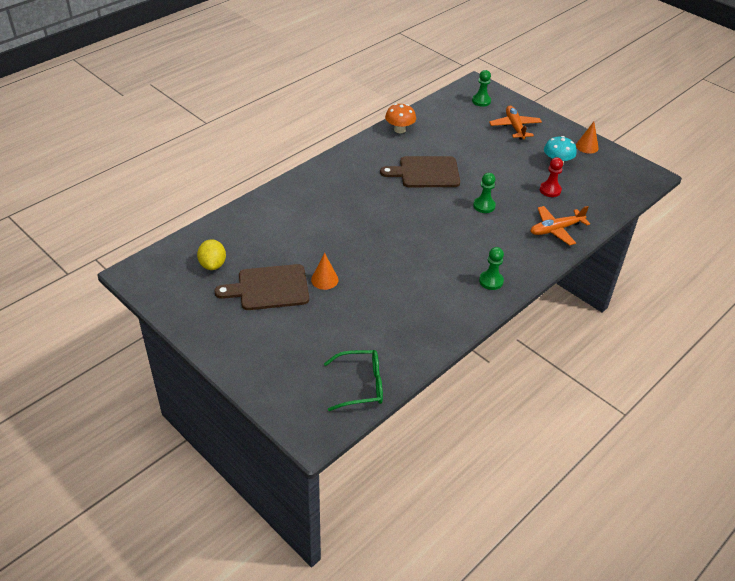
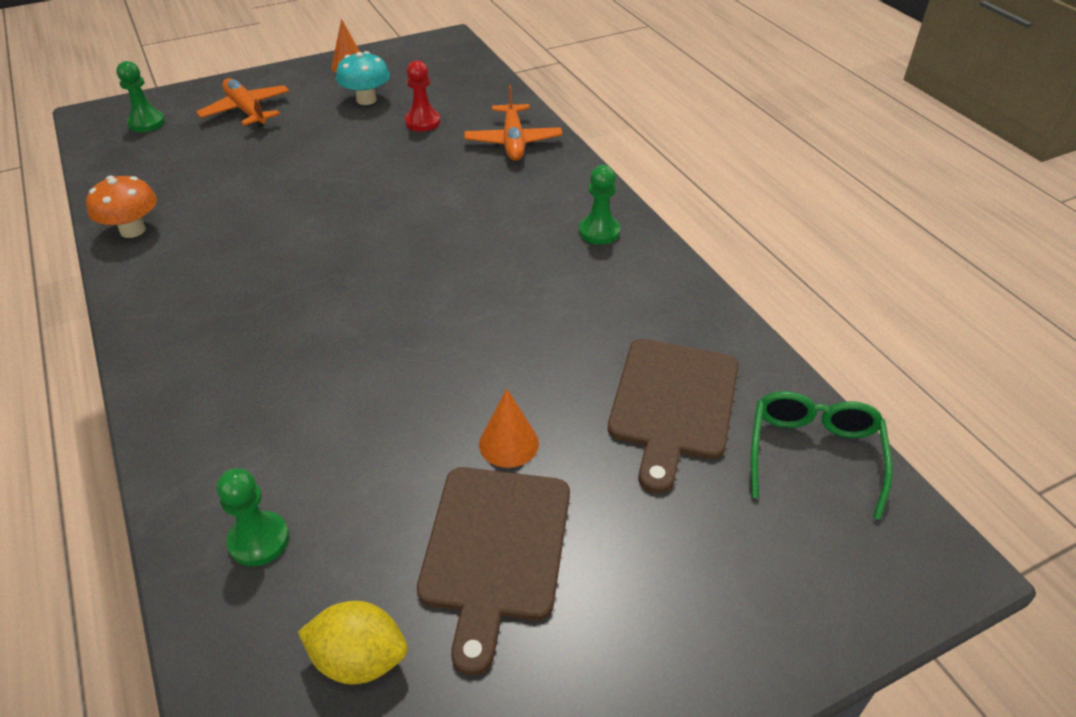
camera: 70 degrees left, 0 degrees up
(425, 172) = (284, 230): brown cutting board -> brown cutting board (673, 404)
(484, 206) = (417, 191): green pawn -> green pawn (259, 540)
(514, 127) = (246, 111): orange plane -> orange plane turned 45 degrees clockwise

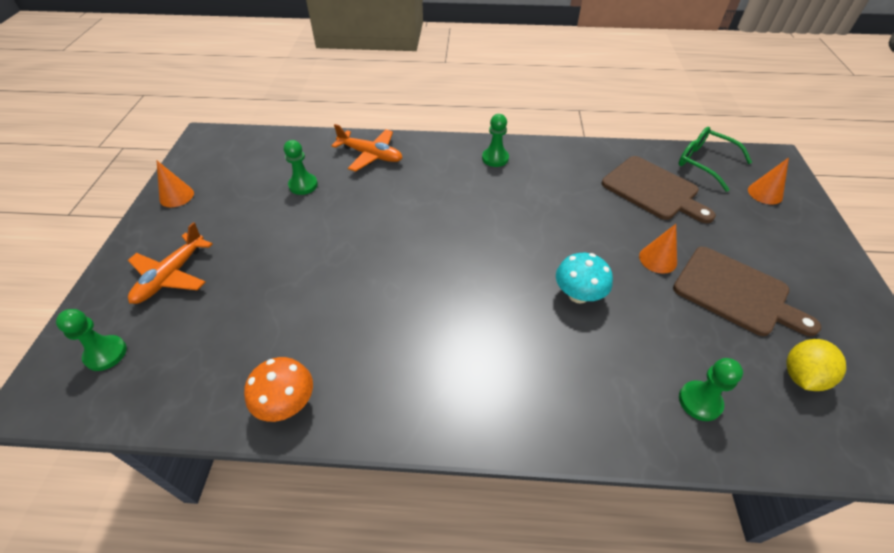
camera: 60 degrees left, 5 degrees up
(246, 111) = (171, 276): orange plane -> orange plane turned 60 degrees counterclockwise
(366, 100) = (239, 202): turquoise mushroom -> turquoise mushroom (578, 295)
(422, 122) = (303, 185): red pawn -> green pawn
(801, 557) = (765, 193): none -> orange cone

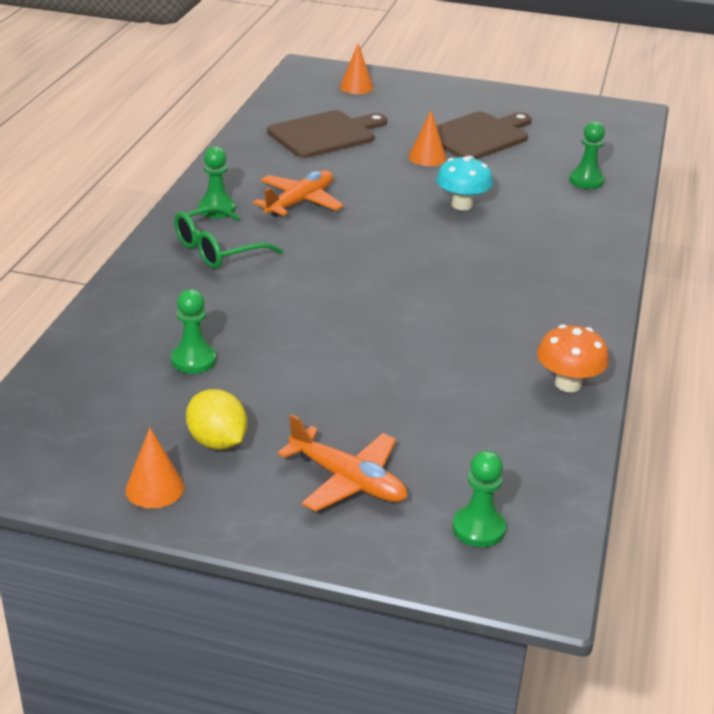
camera: 80 degrees left, 15 degrees down
(371, 155) = (153, 298): orange plane -> orange plane (300, 202)
(704, 163) = (295, 99): green glasses -> green glasses (217, 250)
(802, 376) = (567, 137): yellow lemon -> yellow lemon (217, 442)

